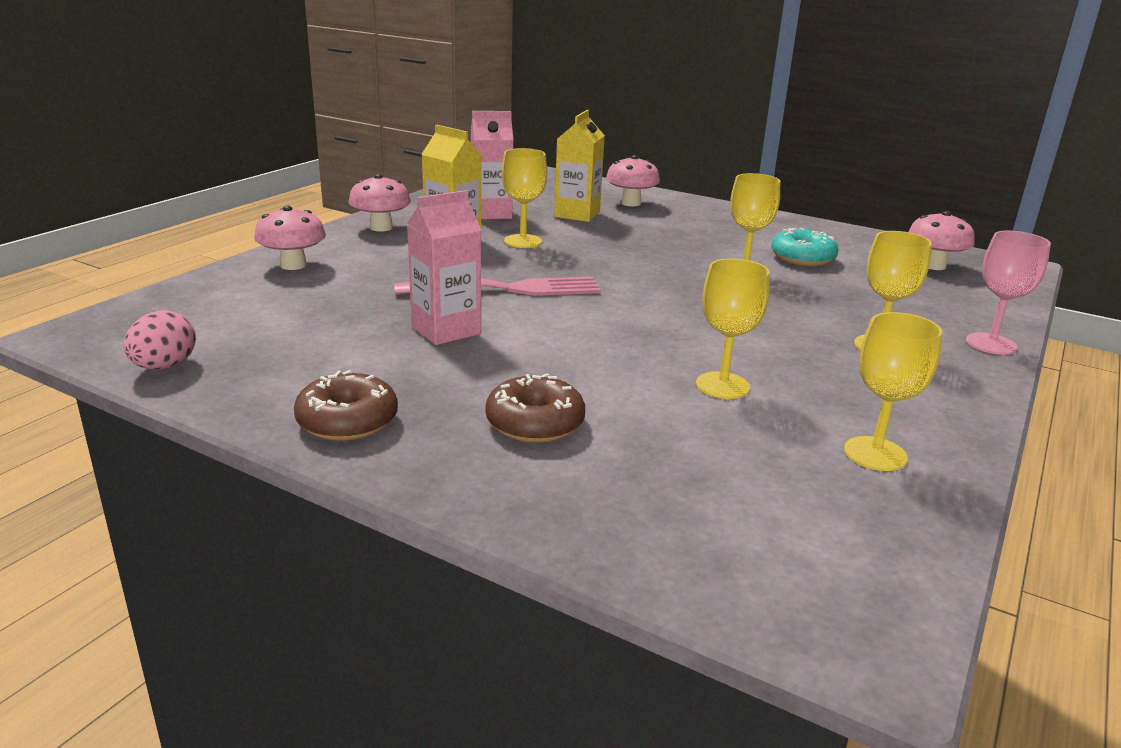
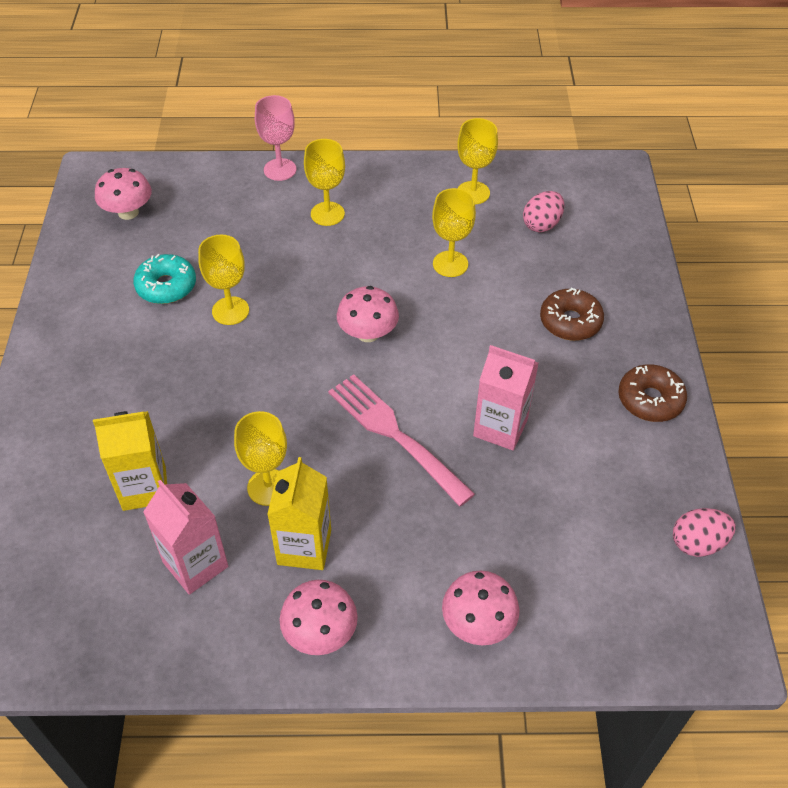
camera: 120 degrees left, 25 degrees up
(631, 203) = (66, 462): pink mushroom -> pink mushroom (368, 333)
(755, 483) = (541, 224): none -> pink egg

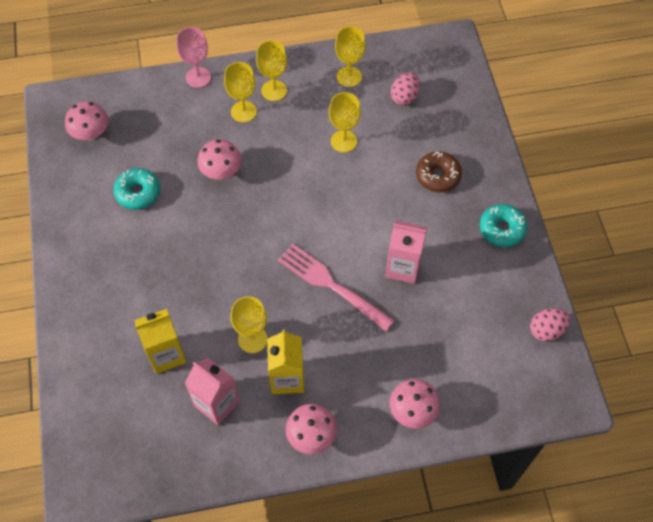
camera: 10 degrees left, 10 degrees up
(230, 311) = (191, 206): yellow goblet -> yellow goblet (274, 90)
(368, 333) = (295, 208): pink mushroom -> pink mushroom (221, 171)
(650, 400) = (502, 229): brown donut -> turquoise donut

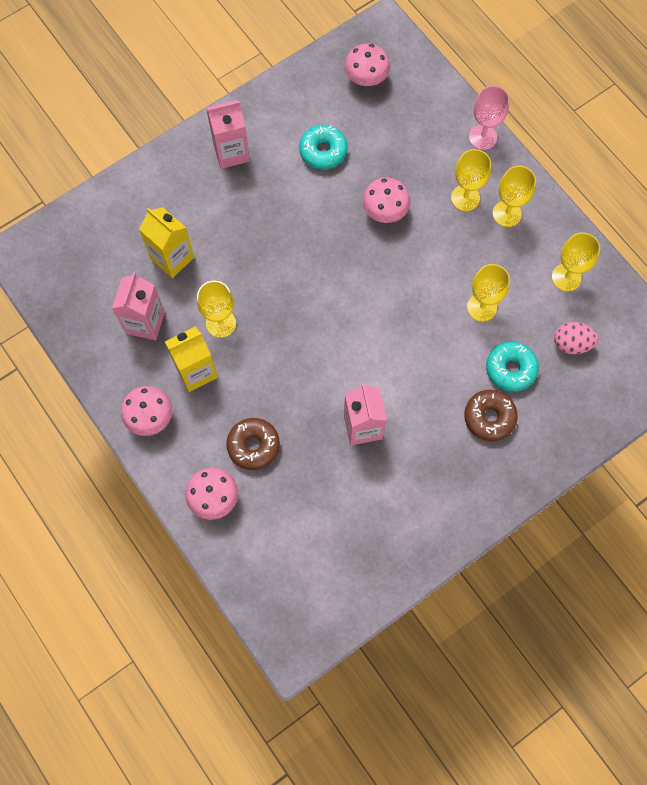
camera: 65 degrees right, 10 degrees up
(92, 264) = (231, 152): none -> pink carton
(332, 285) = (310, 369): pink fork -> none
(380, 359) = (253, 446): none -> brown donut
(502, 229) = (457, 507): turquoise donut -> turquoise donut (510, 369)
(546, 330) = (360, 596): pink egg -> none

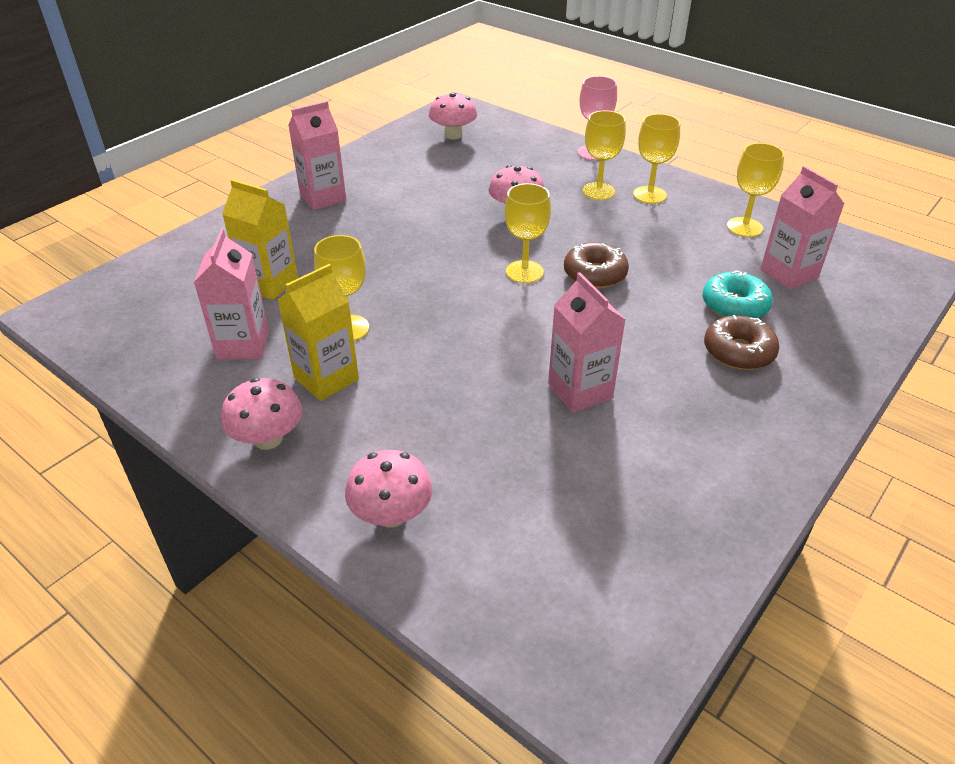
camera: 15 degrees left, 30 degrees down
(253, 446) = (433, 441): brown donut -> brown donut (595, 274)
(323, 151) = (427, 183): turquoise donut -> none
(481, 307) = (667, 263): yellow goblet -> yellow goblet (524, 272)
(571, 343) = (789, 274): pink egg -> pink carton

